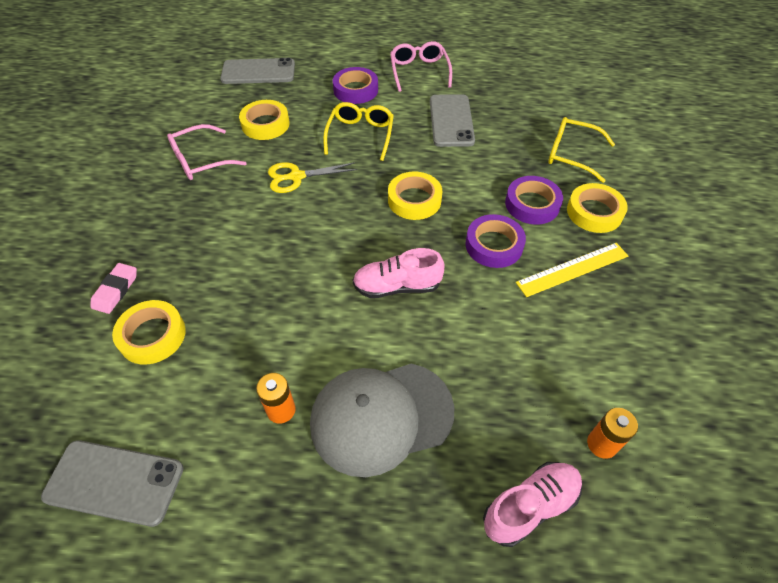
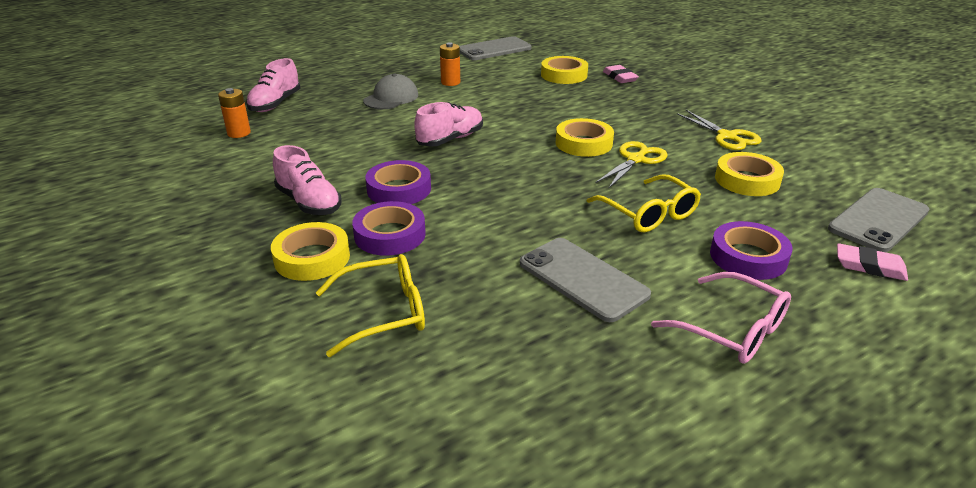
camera: 140 degrees right, 20 degrees down
(200, 161) = (727, 136): pink glasses -> yellow scissors
(313, 61) = (869, 266): none -> pink eraser
(381, 417) = (391, 98): grey cap -> grey cap, size x0.60
(414, 200) = (511, 188): yellow tape -> yellow tape (583, 143)
(572, 269) = (309, 203): yellow ruler -> pink shoe

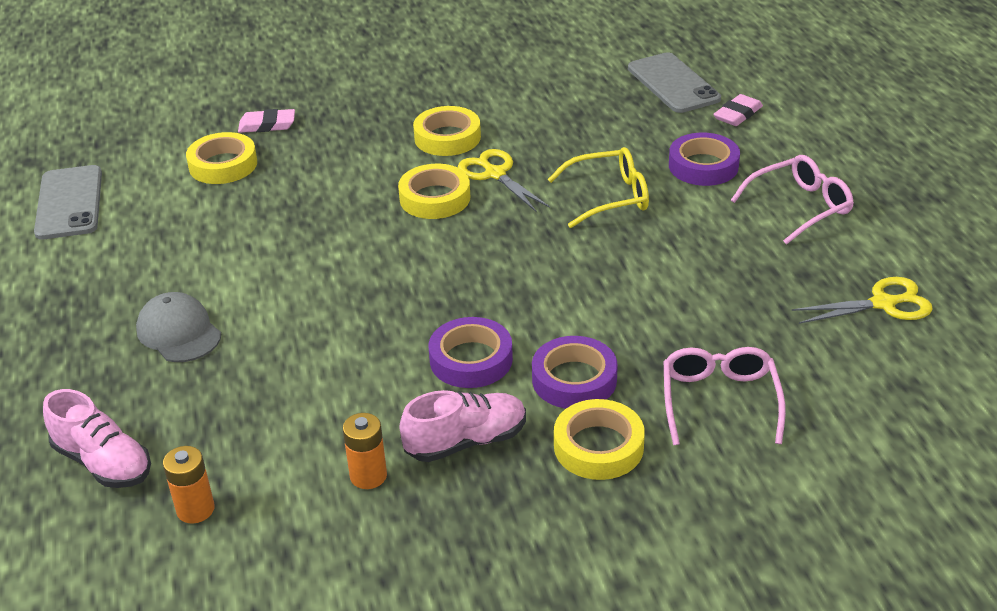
camera: 70 degrees left, 5 degrees up
(384, 313) = (719, 400): yellow glasses -> pink glasses
(450, 82) = (166, 266): orange battery -> orange battery (368, 476)
(450, 139) = (359, 297): pink shoe -> none
(583, 279) = (705, 264): grey phone -> none
(727, 136) = (477, 103): yellow scissors -> yellow scissors (883, 304)
(747, 180) = (573, 123): yellow tape -> yellow tape (447, 137)

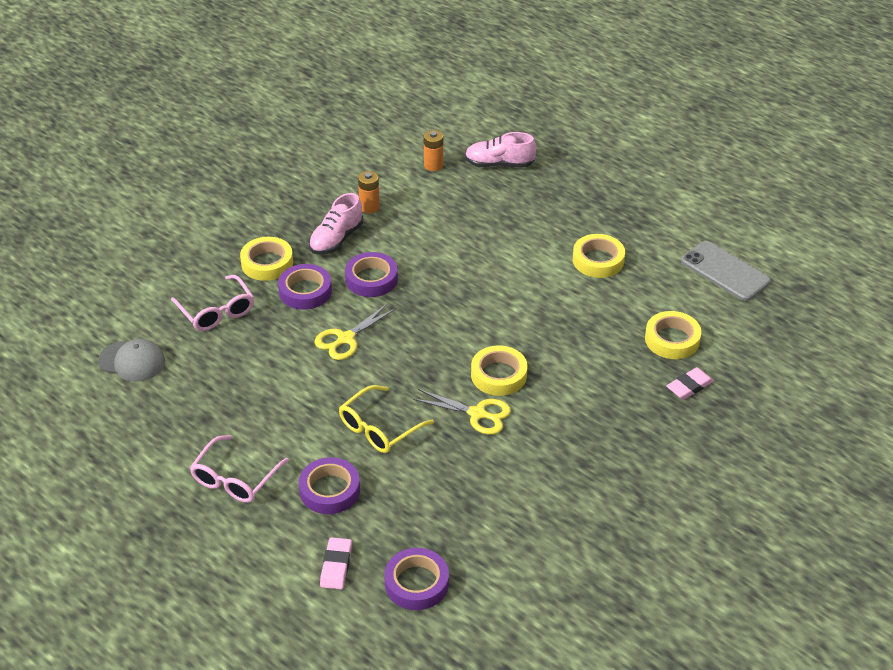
camera: 145 degrees right, 5 degrees up
(179, 332) = (546, 229): grey cap -> grey cap (132, 361)
(447, 137) = (545, 433): yellow tape -> yellow tape (598, 260)
(673, 83) = (416, 583): grey phone -> purple tape
(883, 304) = (144, 416): yellow scissors -> yellow scissors (346, 339)

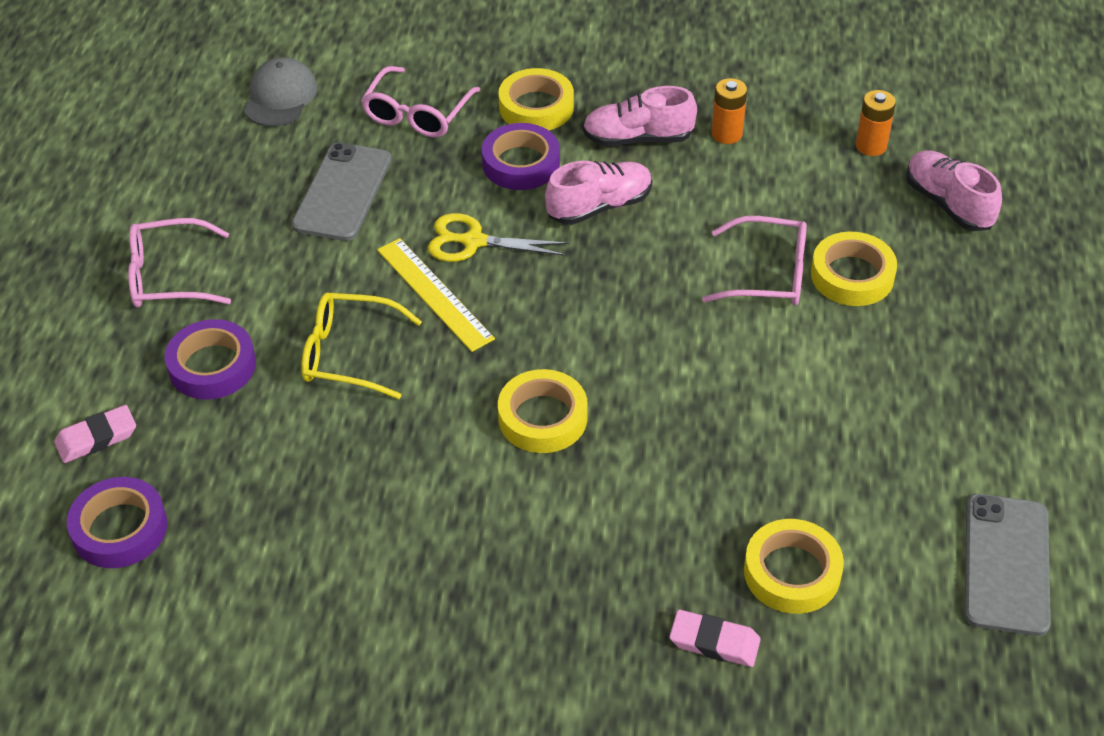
camera: 55 degrees right, 5 degrees up
(132, 361) = (280, 97): grey cap -> grey cap turned 150 degrees counterclockwise
(247, 372) = (343, 192): none -> grey phone
(369, 373) = (434, 294): none -> yellow ruler
(371, 279) = (599, 206): purple tape -> pink shoe
(477, 414) = (453, 433): yellow scissors -> none
(483, 246) = (768, 274): none -> pink glasses
(598, 260) = (870, 404): yellow tape -> yellow tape (852, 275)

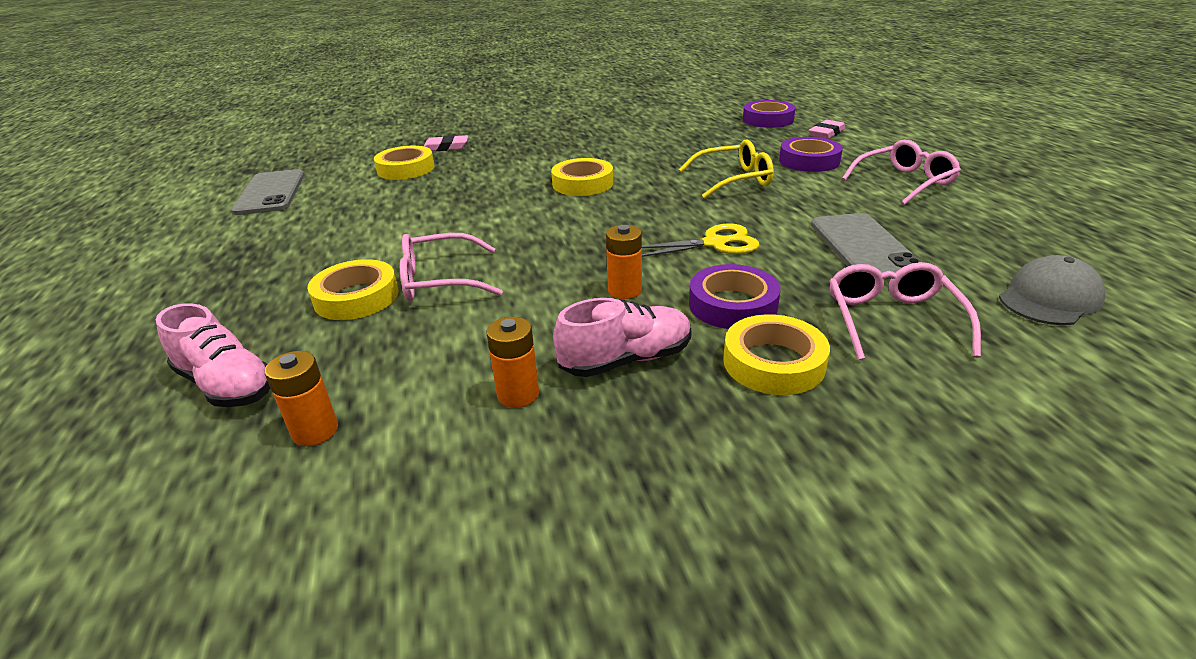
camera: 160 degrees right, 15 degrees down
(280, 97) = (1049, 298): grey cap -> grey cap turned 120 degrees counterclockwise
(434, 294) = (711, 213): yellow ruler -> none
(599, 206) = (624, 290): pink shoe -> orange battery

